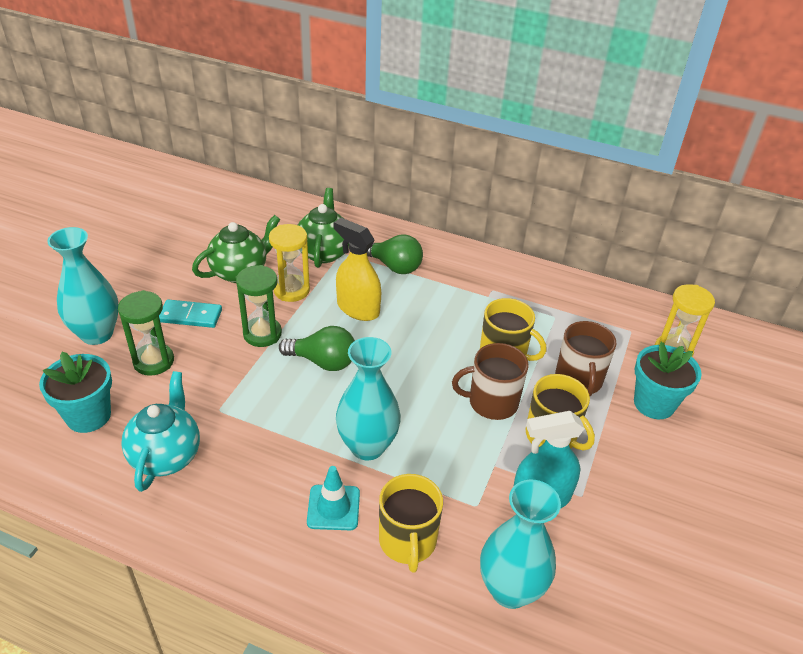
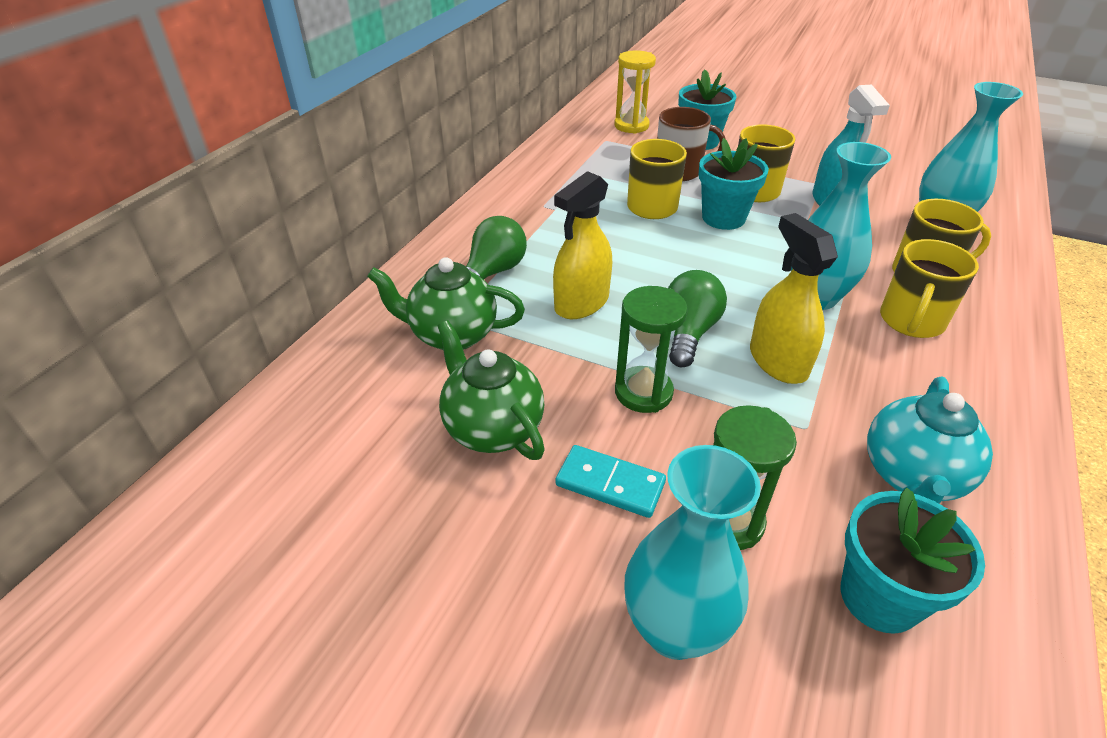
camera: 85 degrees left, 0 degrees up
(166, 456) = (911, 477): turquoise teapot -> turquoise teapot turned 75 degrees counterclockwise
(190, 316) = (610, 483): turquoise domino -> turquoise domino turned 75 degrees counterclockwise
(287, 406) = (777, 361): none -> yellow spray bottle
(291, 290) = (542, 366): yellow hourglass -> none
(333, 507) = (911, 321): turquoise traffic cone -> yellow mug
(491, 402) = (723, 218): brown mug -> turquoise flower pot

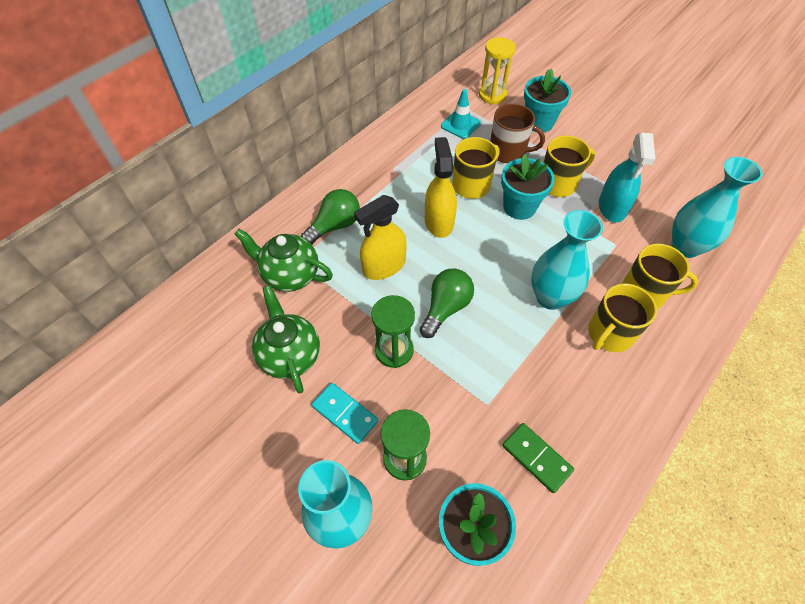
camera: 15 degrees right, 15 degrees up
(607, 155) = (460, 125): none -> turquoise traffic cone
(777, 361) = (495, 346): yellow spray bottle -> yellow spray bottle (439, 222)
(911, 477) = (536, 458): turquoise teapot -> green domino

